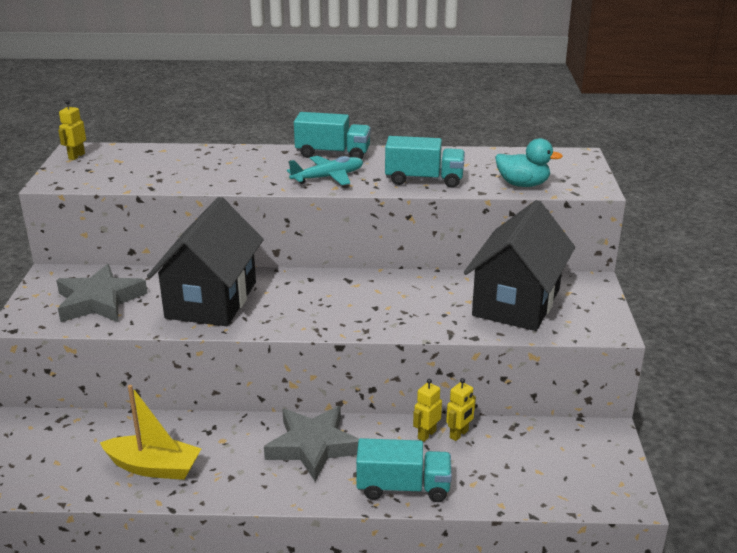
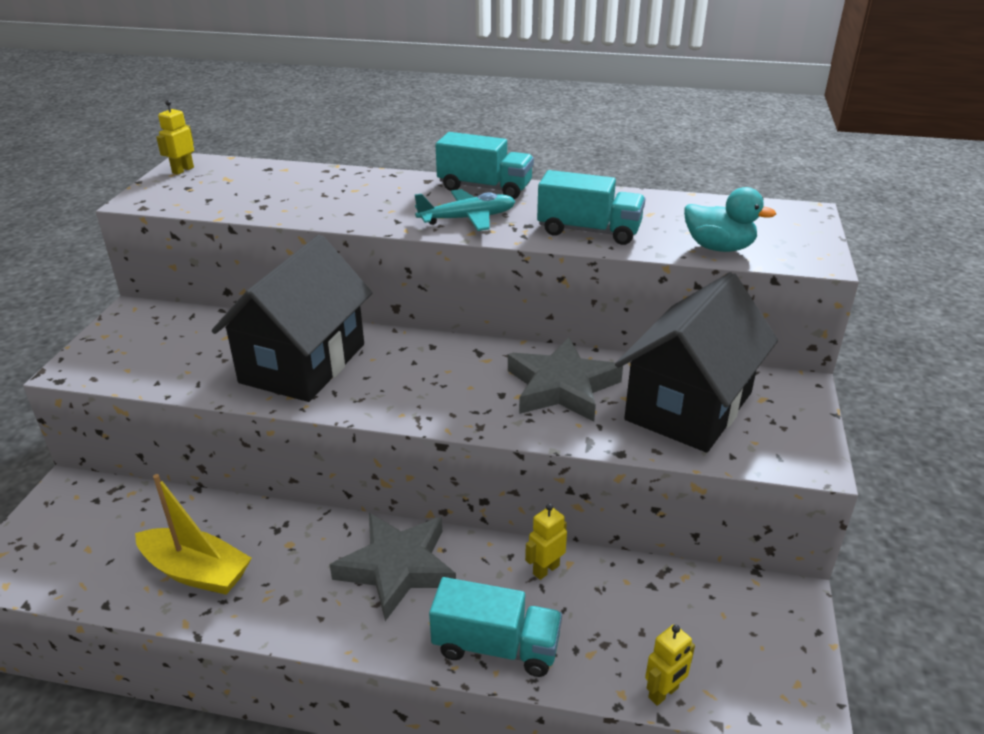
camera: 10 degrees right, 5 degrees up
(99, 301) = (172, 351): grey star -> grey star (562, 387)
(459, 434) = (588, 575): yellow robot -> yellow robot (663, 693)

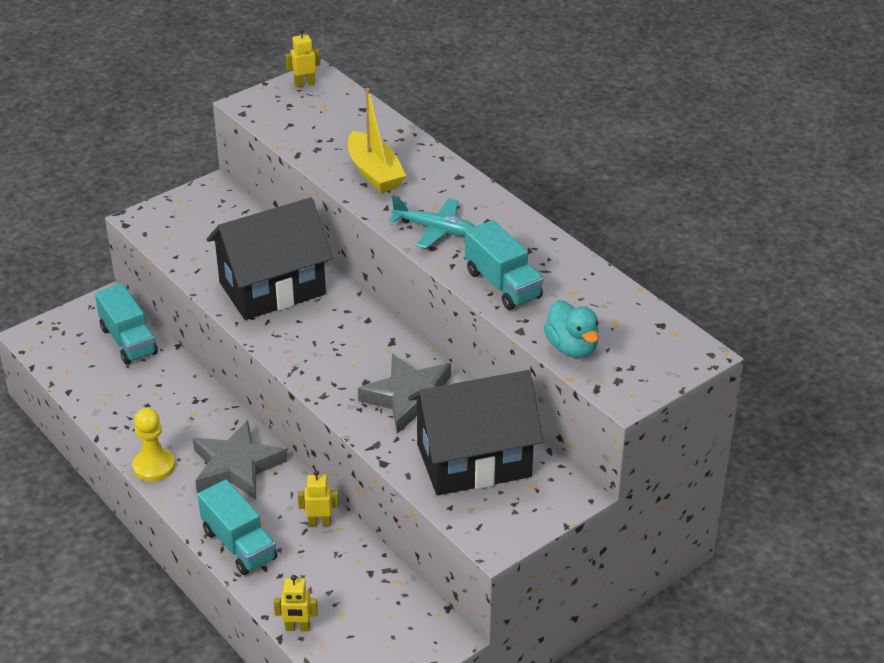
camera: 40 degrees right, 5 degrees up
(196, 572) = (128, 400): yellow boat -> yellow boat (374, 173)
(303, 624) = (154, 466): none -> yellow pawn
(485, 188) = (489, 205): turquoise truck -> turquoise truck (128, 341)

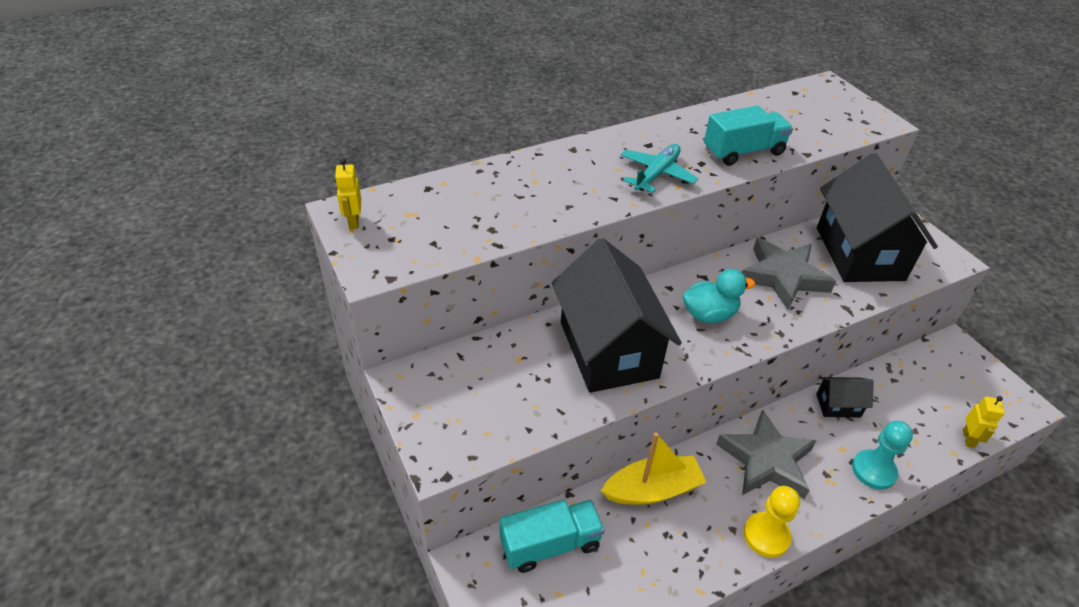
camera: 80 degrees left, 5 degrees up
(239, 545) = (873, 470): turquoise truck -> turquoise pawn
(319, 522) = (838, 405): yellow robot -> black house
(374, 173) = (551, 197): yellow boat -> yellow boat (652, 490)
(572, 347) = (827, 134): turquoise duck -> turquoise duck (709, 314)

